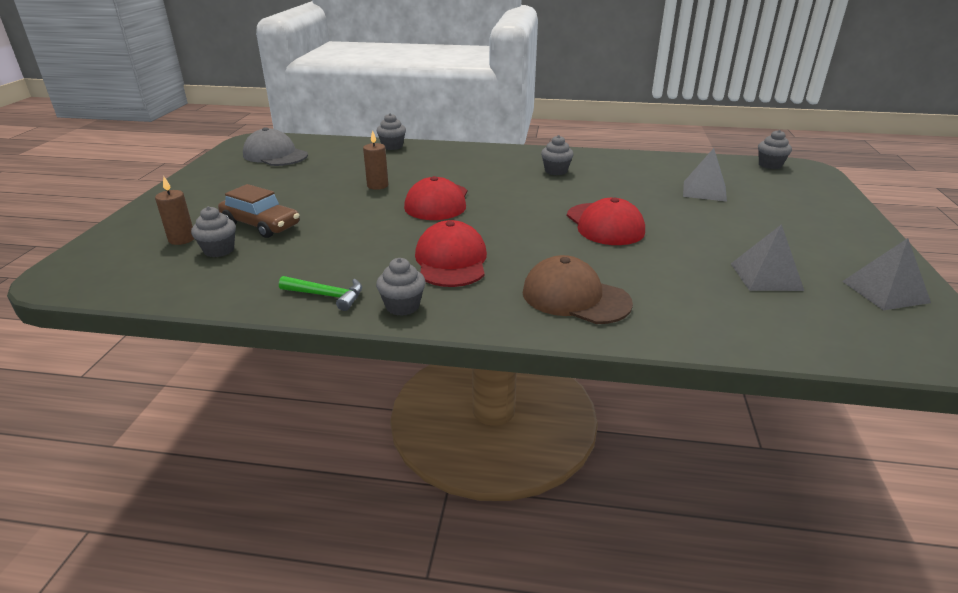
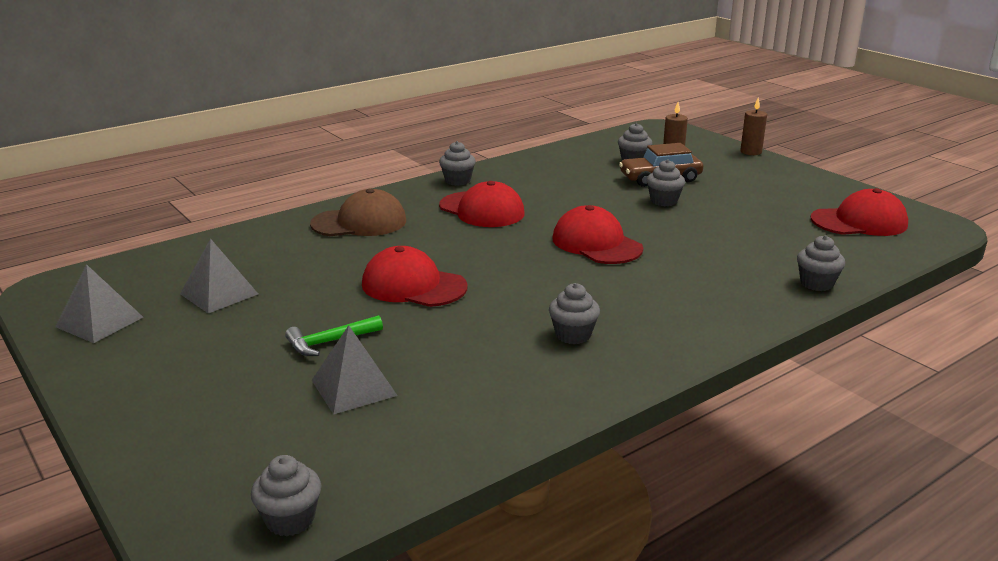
camera: 135 degrees right, 5 degrees down
(275, 155) = (859, 222): grey cap -> red cap
(317, 208) = (664, 201): none -> grey cupcake
(327, 296) = (510, 169): green hammer -> green hammer (330, 342)
(377, 185) = (683, 235): brown candle -> brown candle (751, 152)

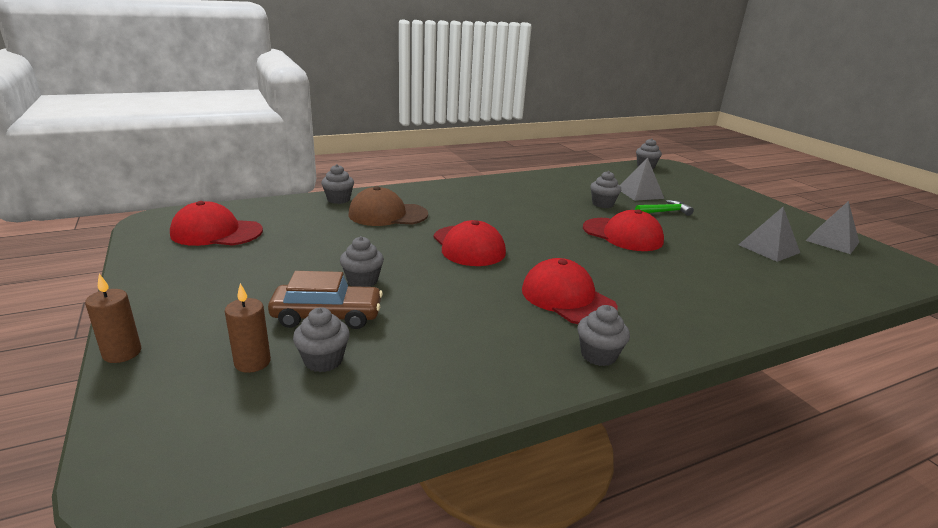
camera: 170 degrees left, 0 degrees up
(359, 222) = (699, 301): brown cap -> brown cap (387, 214)
(573, 335) = (519, 197): grey cupcake -> grey cupcake (602, 204)

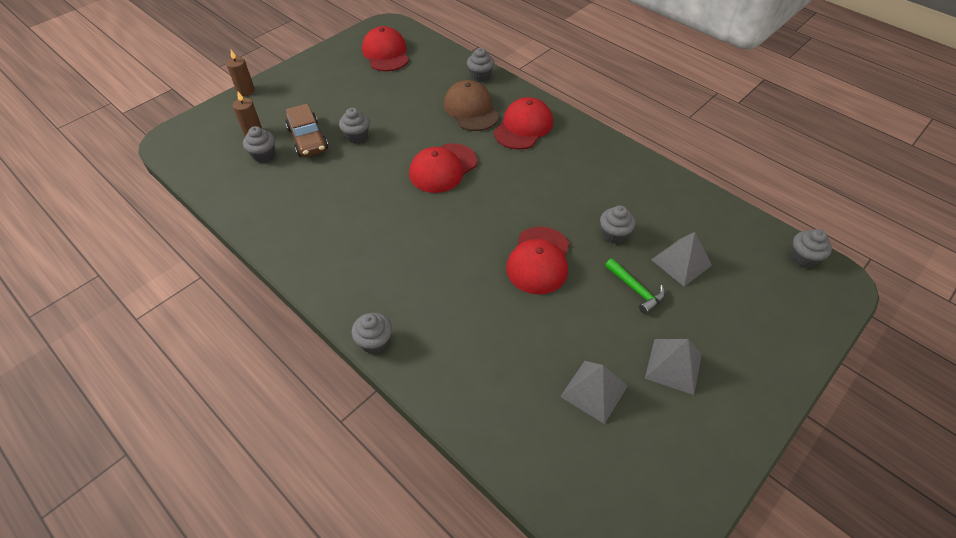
camera: 70 degrees right, 25 degrees up
(567, 298) = (386, 242): red cap -> red cap (523, 127)
(598, 355) = (315, 271): grey cupcake -> grey cupcake (375, 342)
(832, 241) = (673, 468): grey pyramid -> grey pyramid (673, 366)

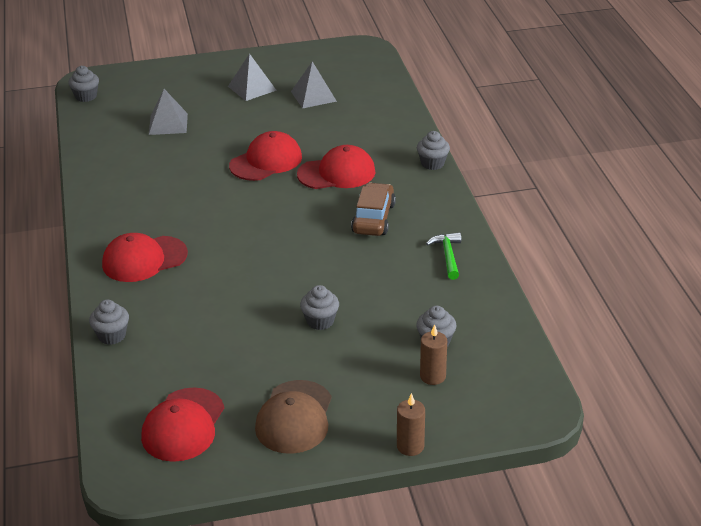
camera: 145 degrees left, 15 degrees down
(308, 139) = (375, 341): brown car -> brown car (373, 218)
(443, 168) = (265, 254): red cap -> red cap (337, 173)
(471, 109) = (171, 300): brown cap -> brown cap (294, 417)
(614, 234) = (189, 154): grey cupcake -> none
(635, 290) = (221, 123): green hammer -> green hammer (448, 256)

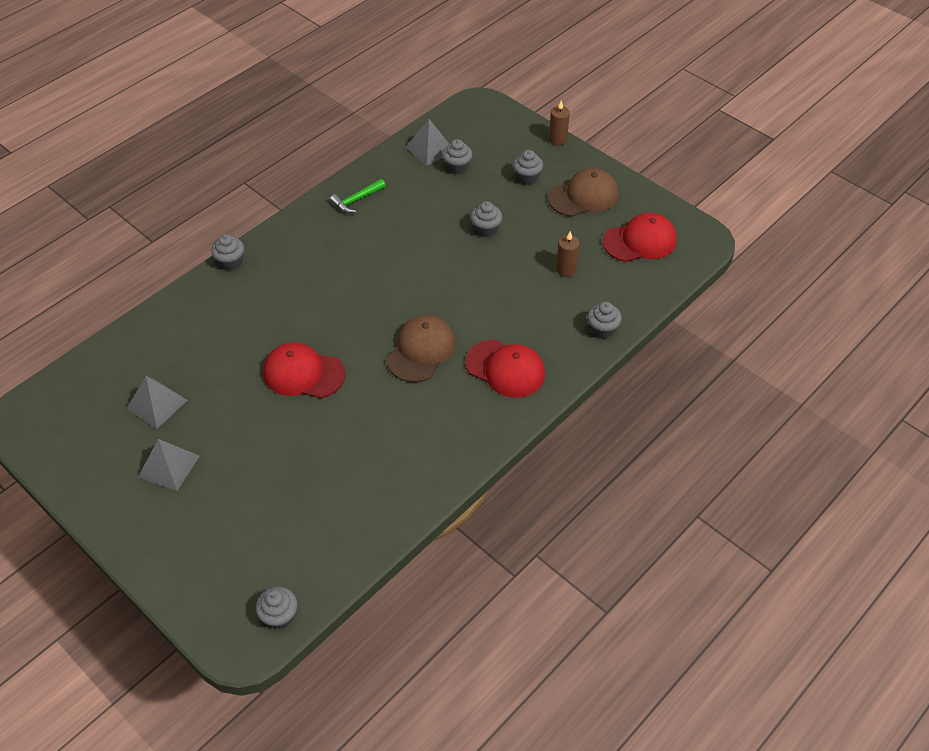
camera: 125 degrees left, 15 degrees up
(168, 124) = (287, 493): grey pyramid -> grey pyramid (430, 149)
(218, 224) = (421, 350): none -> brown cap
(337, 173) = (289, 315): red cap -> none
(368, 387) = (527, 178): none -> grey cupcake
(373, 218) = (339, 260): brown car -> none
(432, 376) = (490, 155): brown candle -> brown candle (566, 269)

